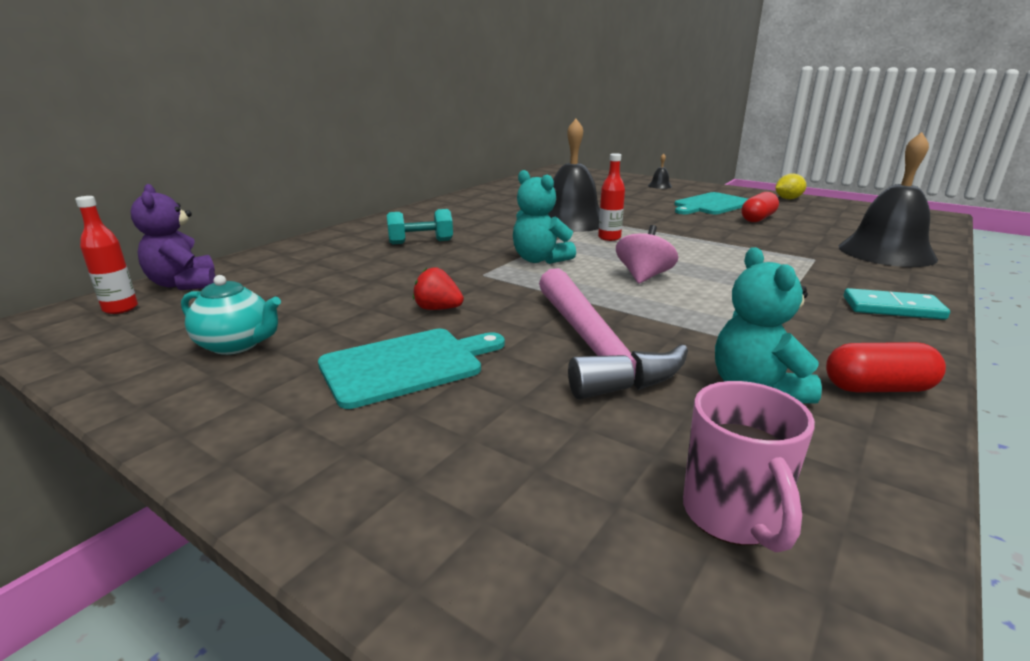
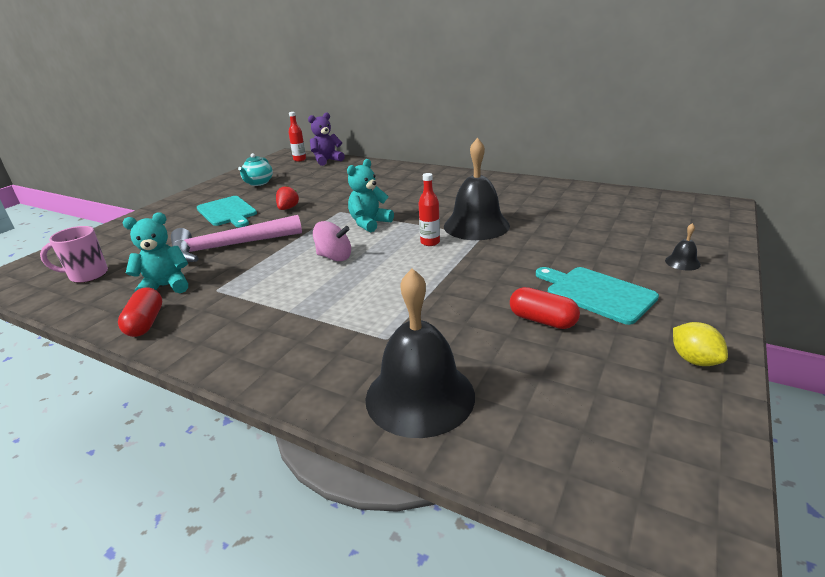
camera: 85 degrees right, 5 degrees up
(421, 242) = (401, 188): turquoise dumbbell -> none
(892, 308) = (254, 358): turquoise domino -> none

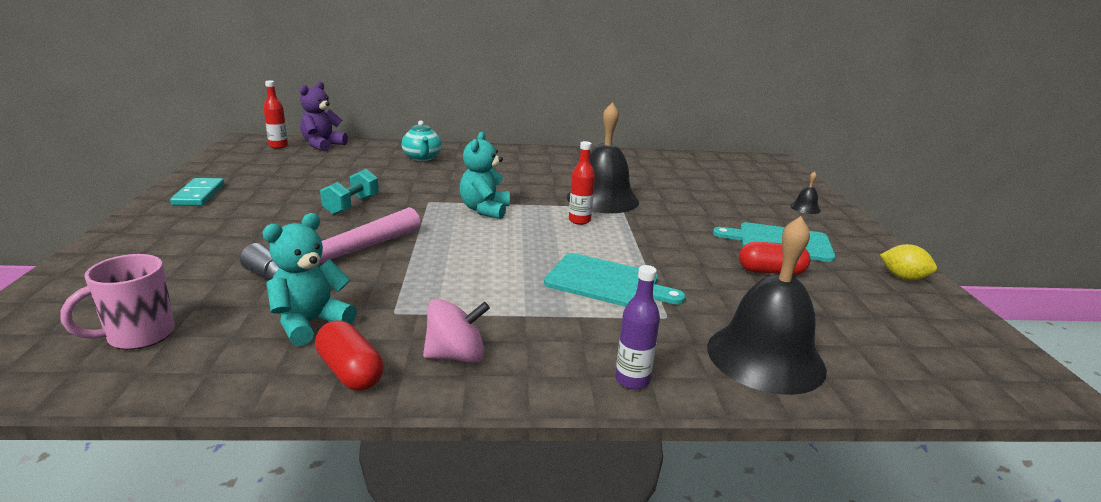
camera: 35 degrees left, 5 degrees down
(216, 191) = (199, 195): none -> turquoise domino
(227, 212) = (263, 219): turquoise cutting board -> turquoise cutting board (606, 282)
(258, 183) = (256, 179): turquoise teapot -> turquoise teapot (422, 158)
(288, 208) = (351, 205): red strawberry -> turquoise dumbbell
(291, 380) = (632, 380): none -> purple bottle
(334, 257) = (495, 250): pink spinning top -> pink spinning top (456, 356)

